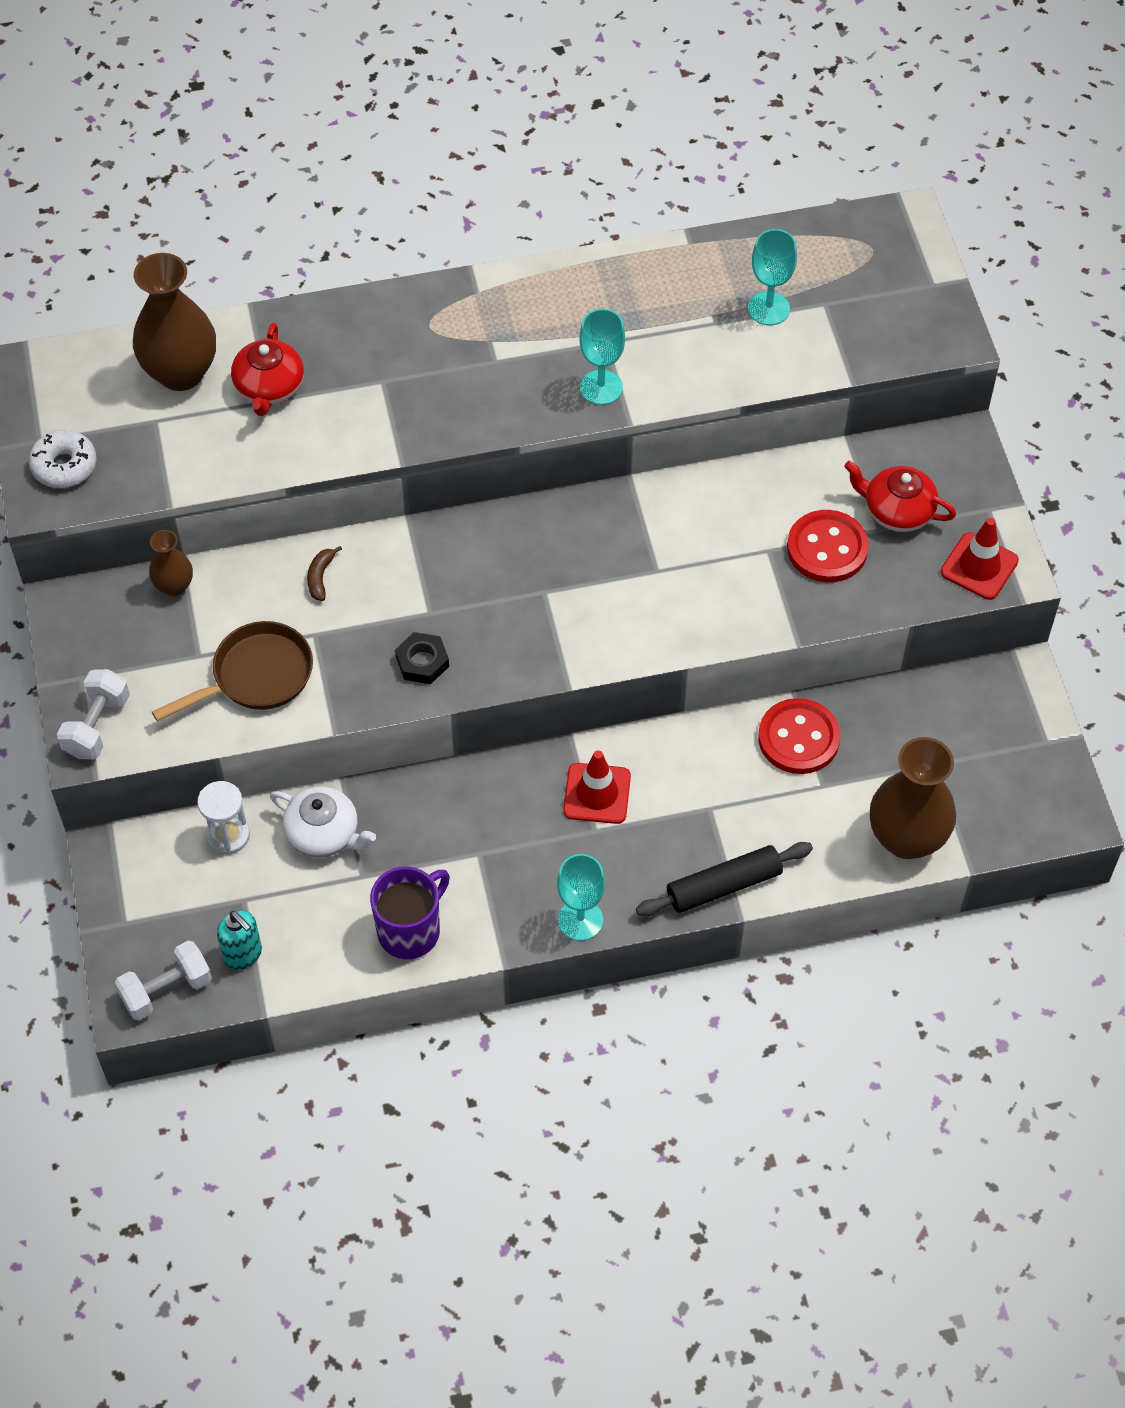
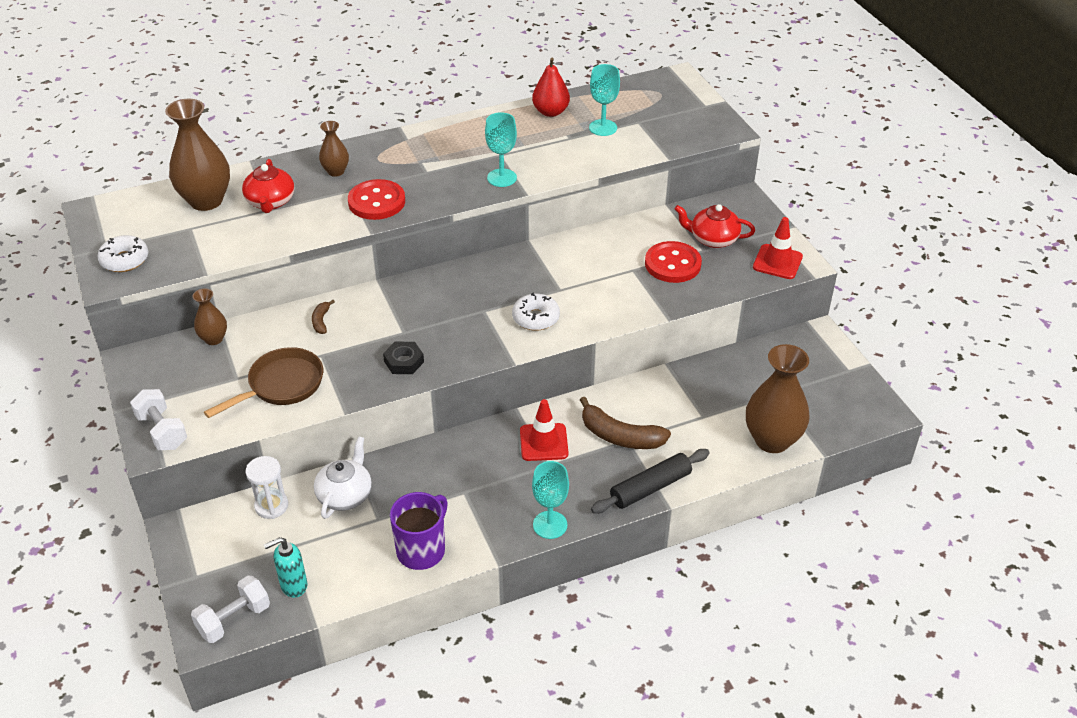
camera: 10 degrees left, 15 degrees down
(97, 725) = (162, 431): white dumbbell -> white dumbbell turned 45 degrees counterclockwise
(243, 955) = (293, 585): turquoise soap dispenser -> turquoise soap dispenser turned 120 degrees clockwise
(324, 834) = (345, 495): white teapot -> white teapot turned 90 degrees counterclockwise
(367, 342) = (336, 171): none -> brown vase
(613, 615) = (536, 318): none -> white donut
(698, 266) = (550, 112): none -> red pear
(701, 800) = (620, 436): none -> brown banana
(798, 738) = (678, 390): red button -> red button (376, 202)

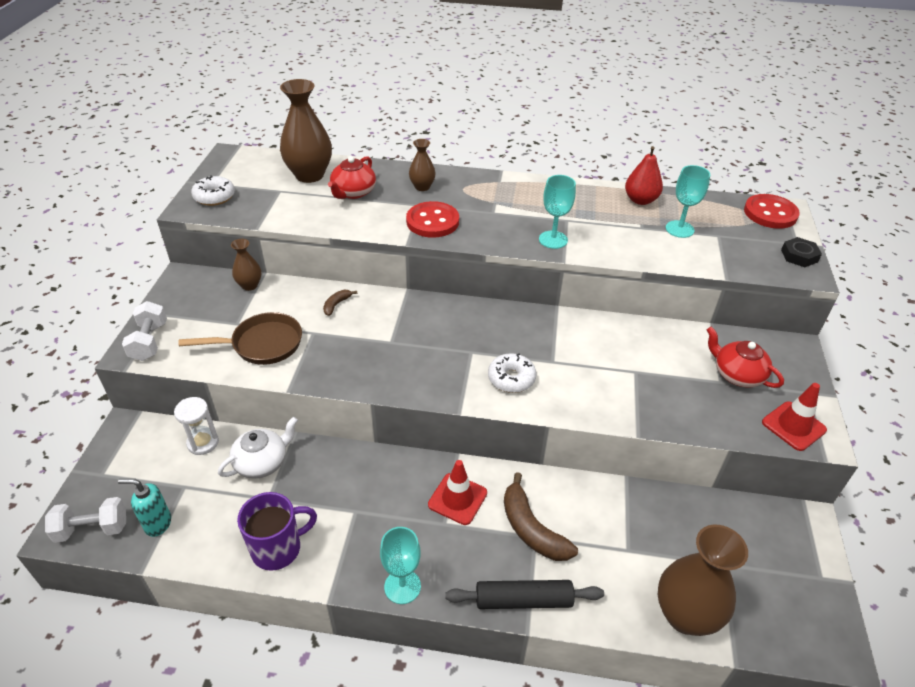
camera: 30 degrees right, 0 degrees up
(404, 361) = (370, 367): black nut -> black nut (799, 256)
(672, 264) = (679, 382): red button -> red button (770, 213)

